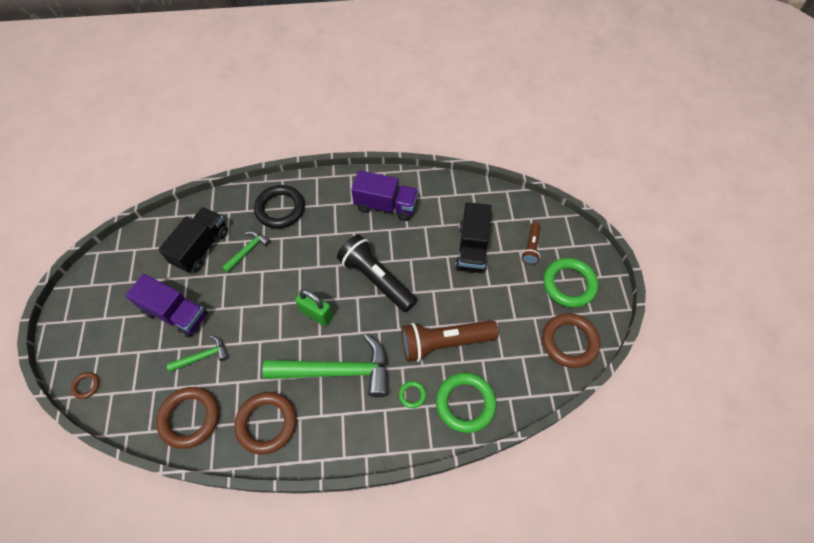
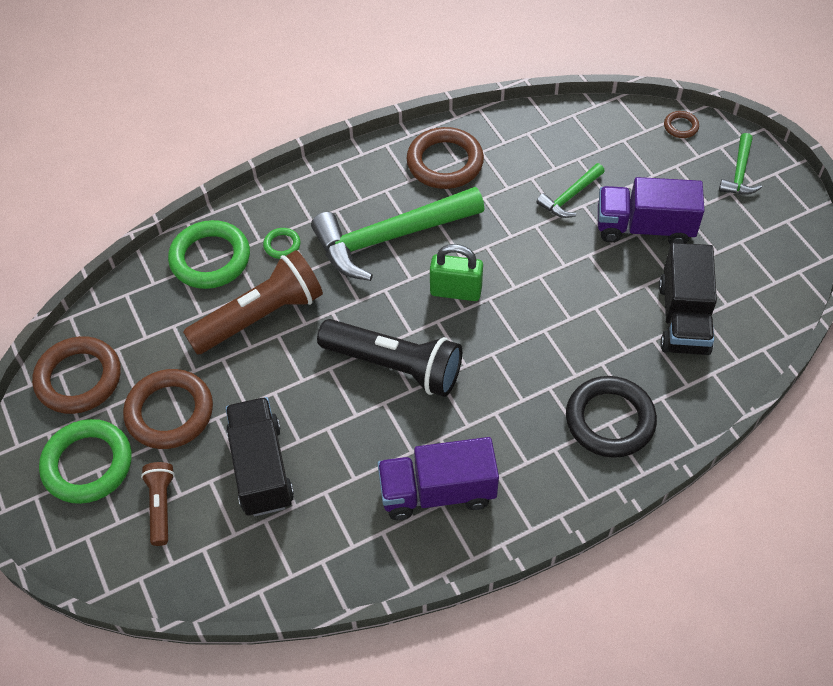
camera: 160 degrees right, 5 degrees down
(190, 418) = (536, 139): brown ring -> brown ring (170, 412)
(248, 250) = (612, 338): green hammer -> green hammer (739, 173)

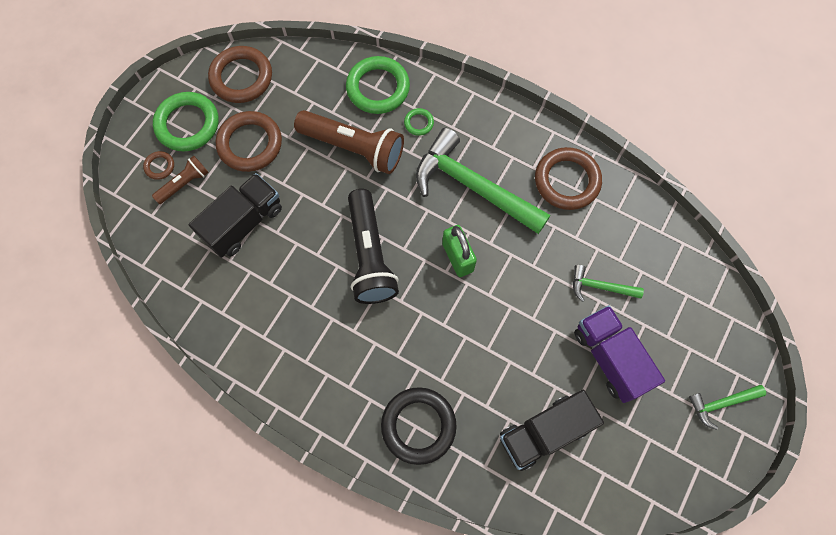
camera: 55 degrees right, 15 degrees up
(437, 492) = (291, 342): purple truck -> none
(680, 126) = (735, 331): brown ring -> brown ring (159, 166)

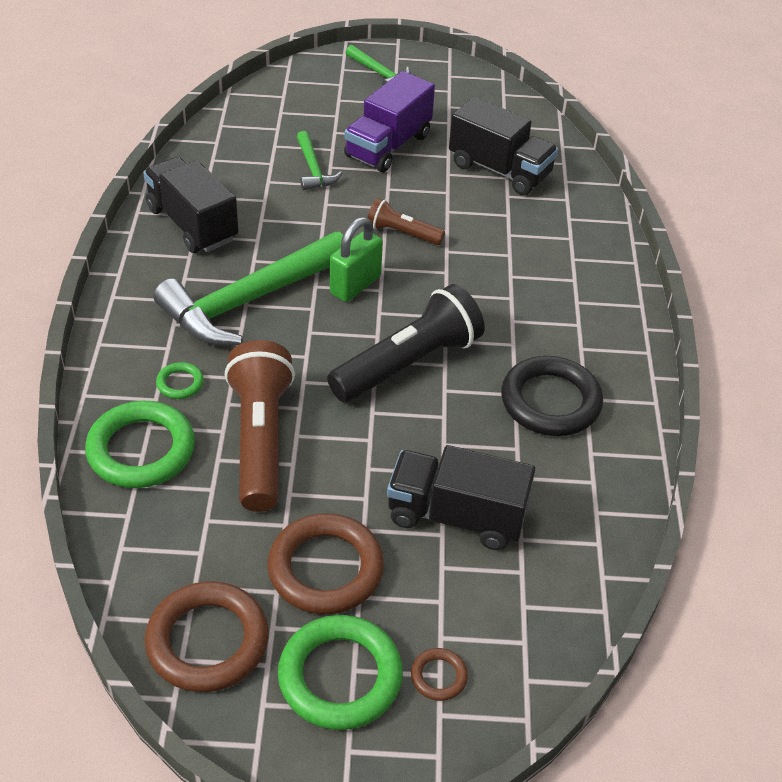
camera: 120 degrees left, 25 degrees down
(184, 184) = (445, 624): brown flashlight -> brown flashlight (402, 233)
(418, 426) = (570, 256): black ring -> black ring (550, 401)
(473, 186) = (249, 301): green hammer -> green hammer turned 45 degrees clockwise
(567, 181) = (192, 224): brown ring -> black truck

